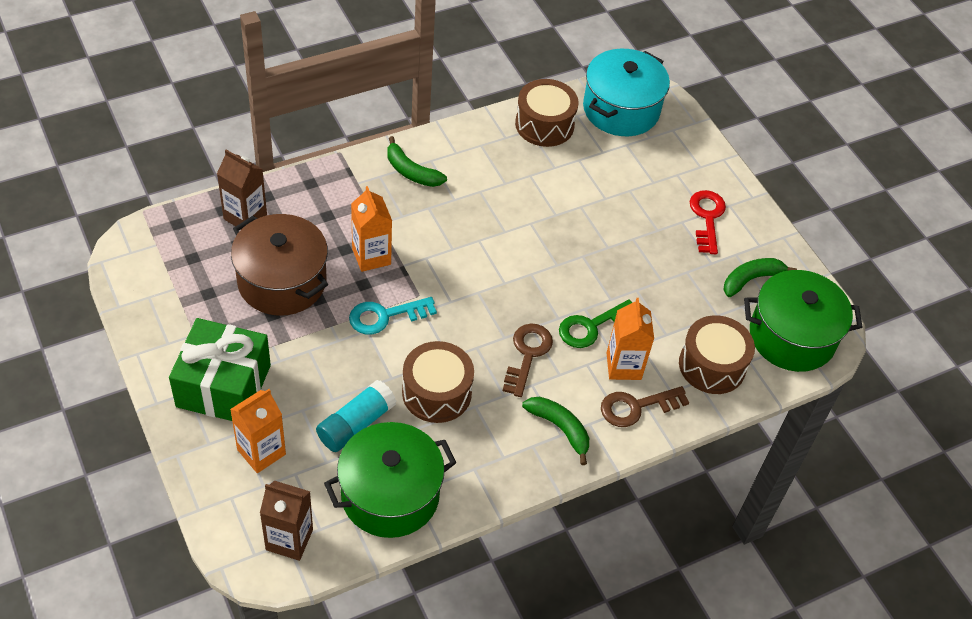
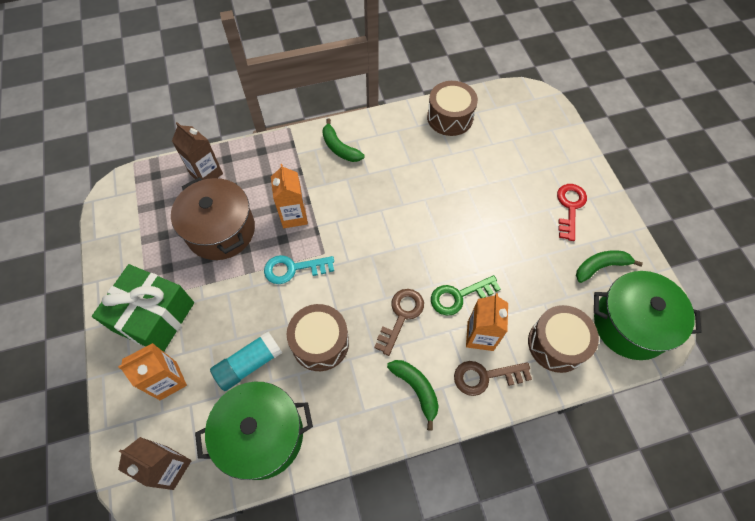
camera: 15 degrees right, 10 degrees up
(621, 109) = (512, 109): turquoise pot -> none

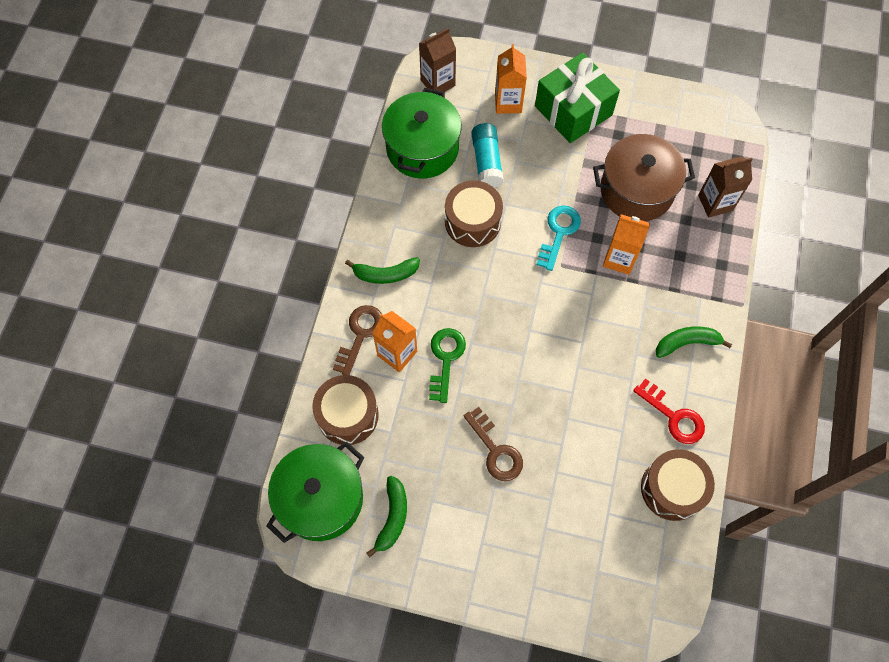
camera: 120 degrees right, 5 degrees up
(401, 316) = (457, 298): brown key -> brown key (495, 450)
(570, 208) = (476, 539): red key -> red key (673, 416)

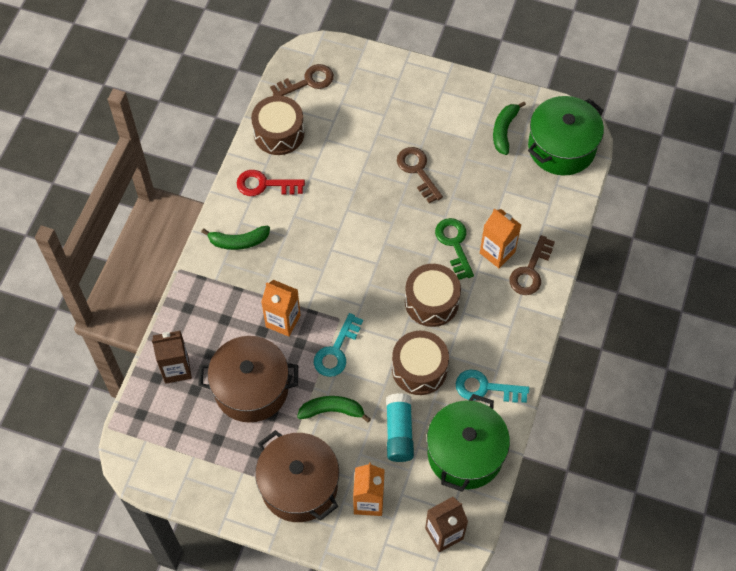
camera: 175 degrees left, 5 degrees down
(348, 415) = (540, 206): brown drum -> brown drum (431, 302)
(385, 274) = (506, 324): green banana -> green banana (332, 411)
(405, 209) = (486, 388): none -> turquoise key
(445, 359) = (454, 244): green key -> green key turned 150 degrees clockwise
(573, 110) = (299, 485): green gift -> brown pot
(652, 571) = (307, 82): none -> brown key
(673, 416) = (265, 185): red key -> red key turned 45 degrees counterclockwise

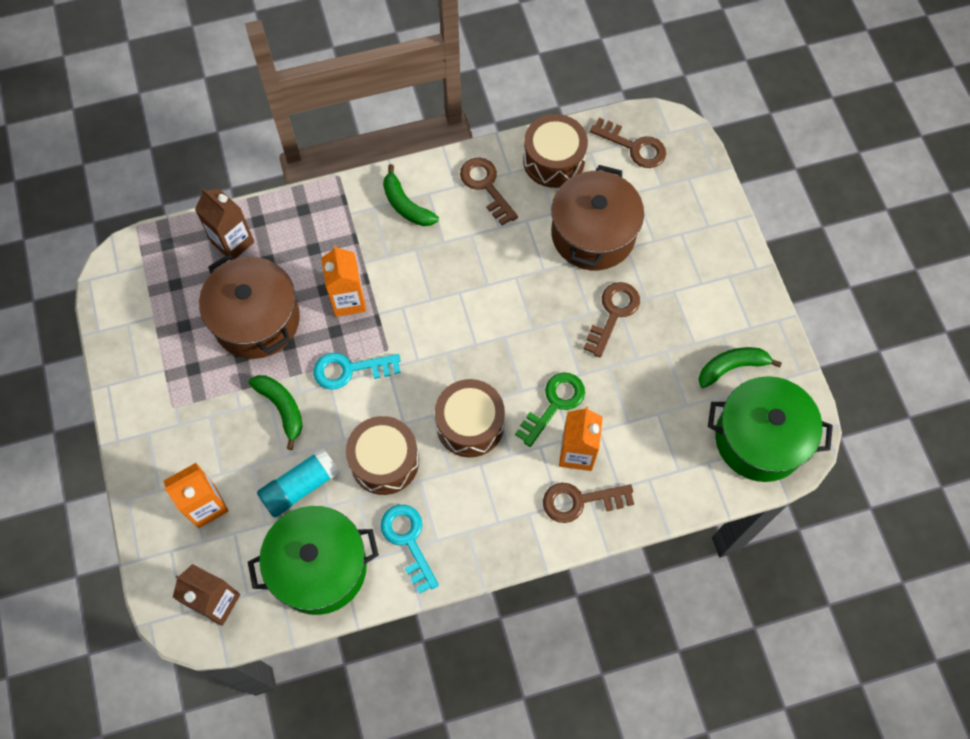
camera: 55 degrees right, 5 degrees up
(265, 185) = (486, 186): red key -> brown key
(299, 485) = (182, 430): brown pot -> brown pot (593, 234)

